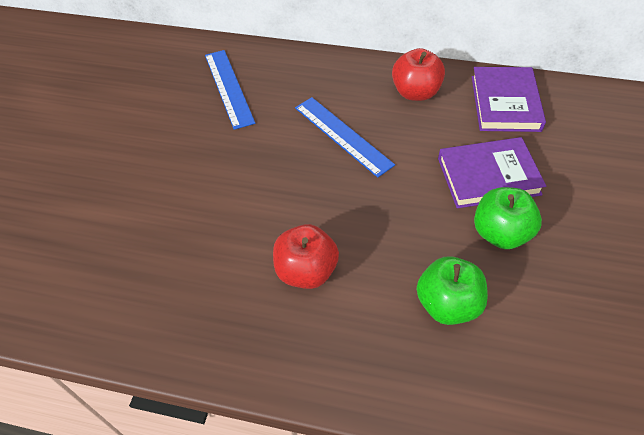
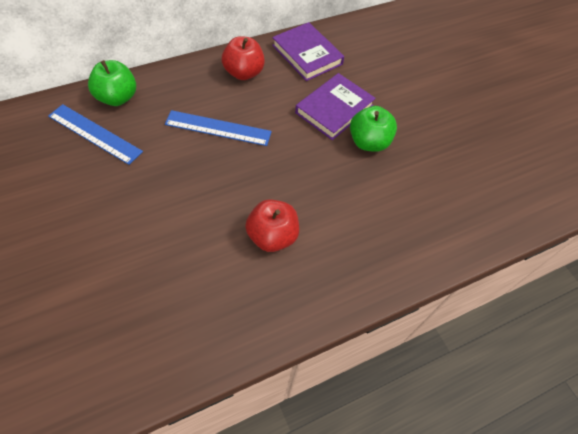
camera: 45 degrees left, 5 degrees up
(448, 304) = (374, 204): green apple -> green apple (117, 98)

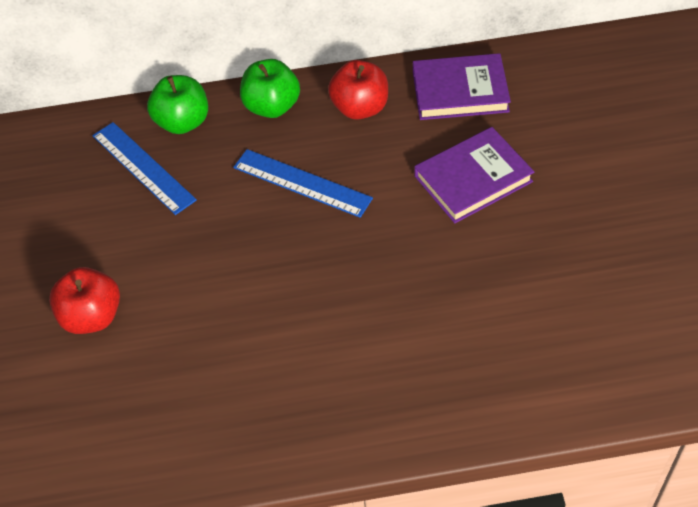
camera: 25 degrees right, 5 degrees down
(272, 236) = (330, 339): red apple -> red apple (92, 316)
(307, 55) = (460, 91): purple book -> purple book turned 75 degrees counterclockwise
(369, 142) = (507, 234): green apple -> green apple (272, 106)

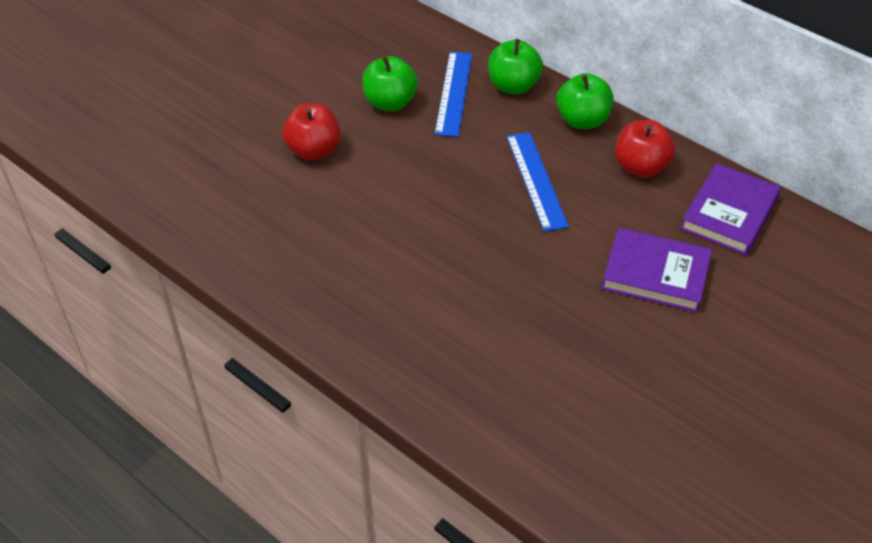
camera: 45 degrees right, 5 degrees down
(101, 220) = (390, 103): none -> green apple
(460, 91) = (729, 213): purple book -> purple book turned 75 degrees clockwise

